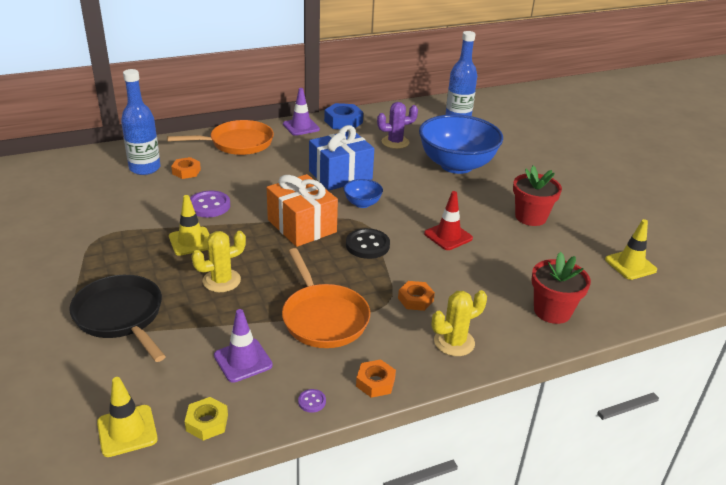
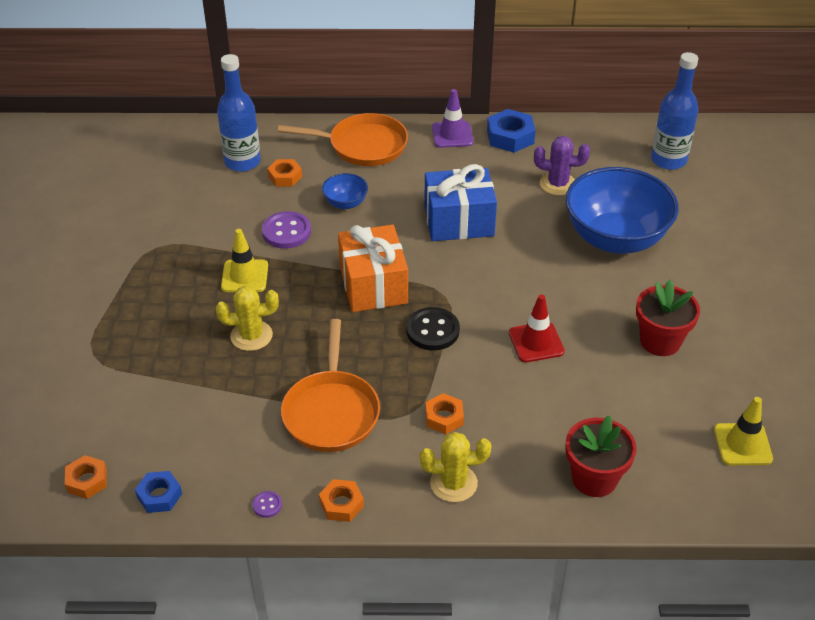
camera: 25 degrees right, 10 degrees up
(121, 316) = (135, 353): black pan -> none
(127, 431) = (87, 481): yellow traffic cone -> orange nut
(207, 423) = (159, 495): yellow nut -> blue nut
(243, 360) = (225, 438): purple traffic cone -> none
(362, 203) = (461, 270): blue bowl -> blue bowl (345, 203)

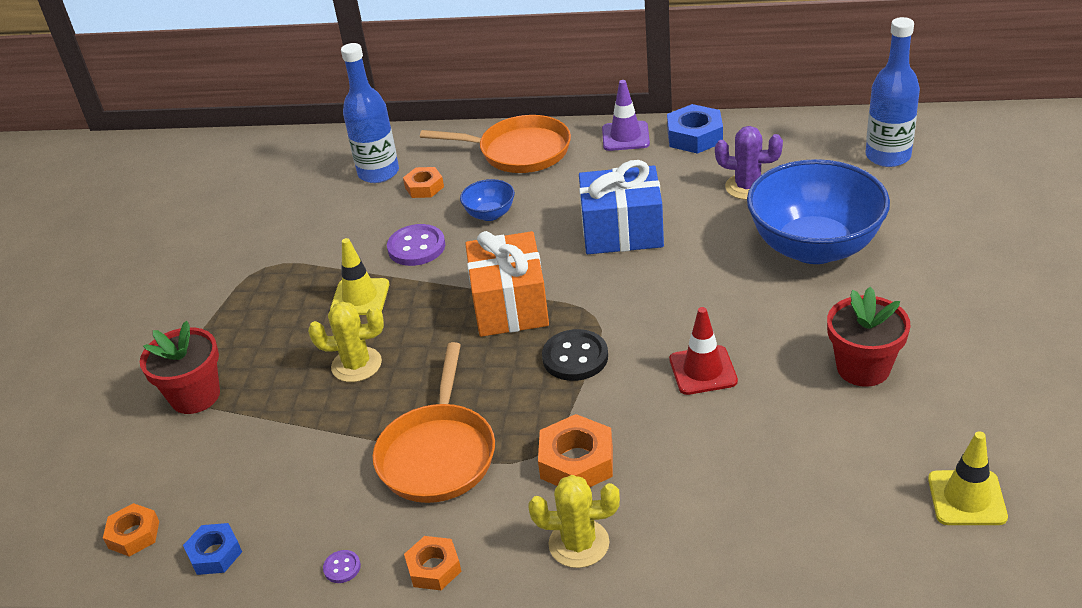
camera: 10 degrees right, 5 degrees down
(444, 417) = (576, 462): orange nut -> orange nut, size x1.55
(594, 478) = (763, 540): red flower pot -> red flower pot (195, 396)

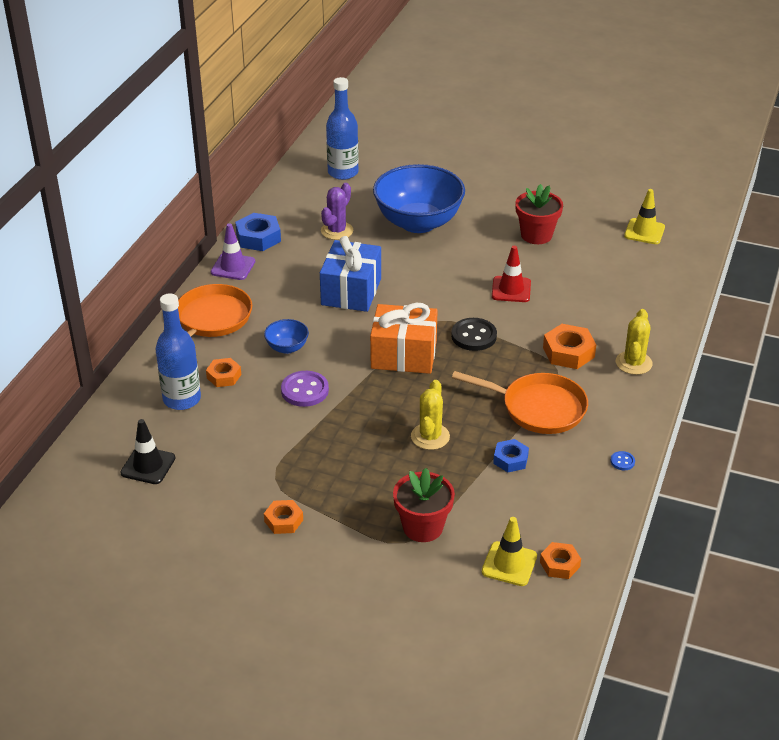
camera: 80 degrees left, 0 degrees up
(215, 554) = (592, 521): blue nut -> blue nut (510, 459)
(273, 184) = (148, 465): none -> black traffic cone
(342, 567) = (622, 461): purple button -> blue button
(360, 297) = (350, 427): yellow traffic cone -> yellow traffic cone (509, 564)
(434, 568) = (634, 422): orange nut -> orange nut (283, 521)

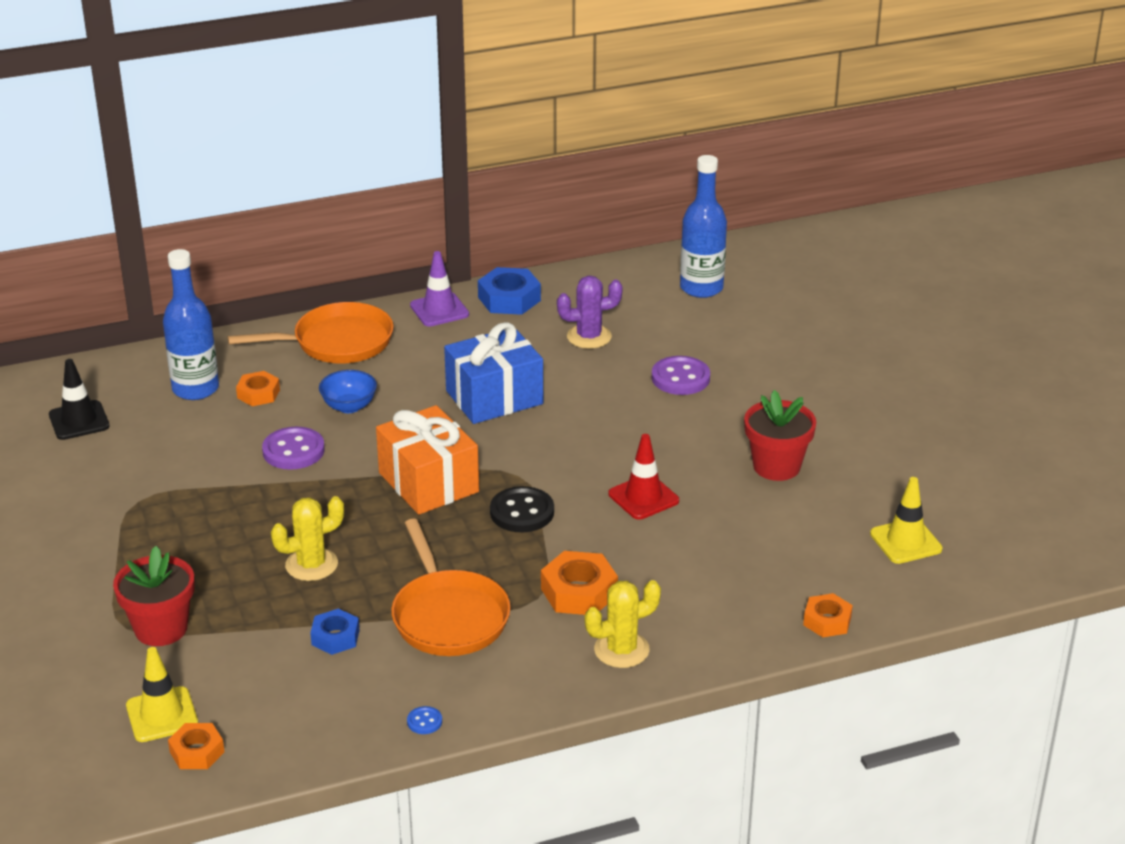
camera: 50 degrees right, 5 degrees down
(283, 521) = (81, 537): orange nut -> orange nut (827, 621)
(418, 222) = (680, 378): blue bowl -> purple button

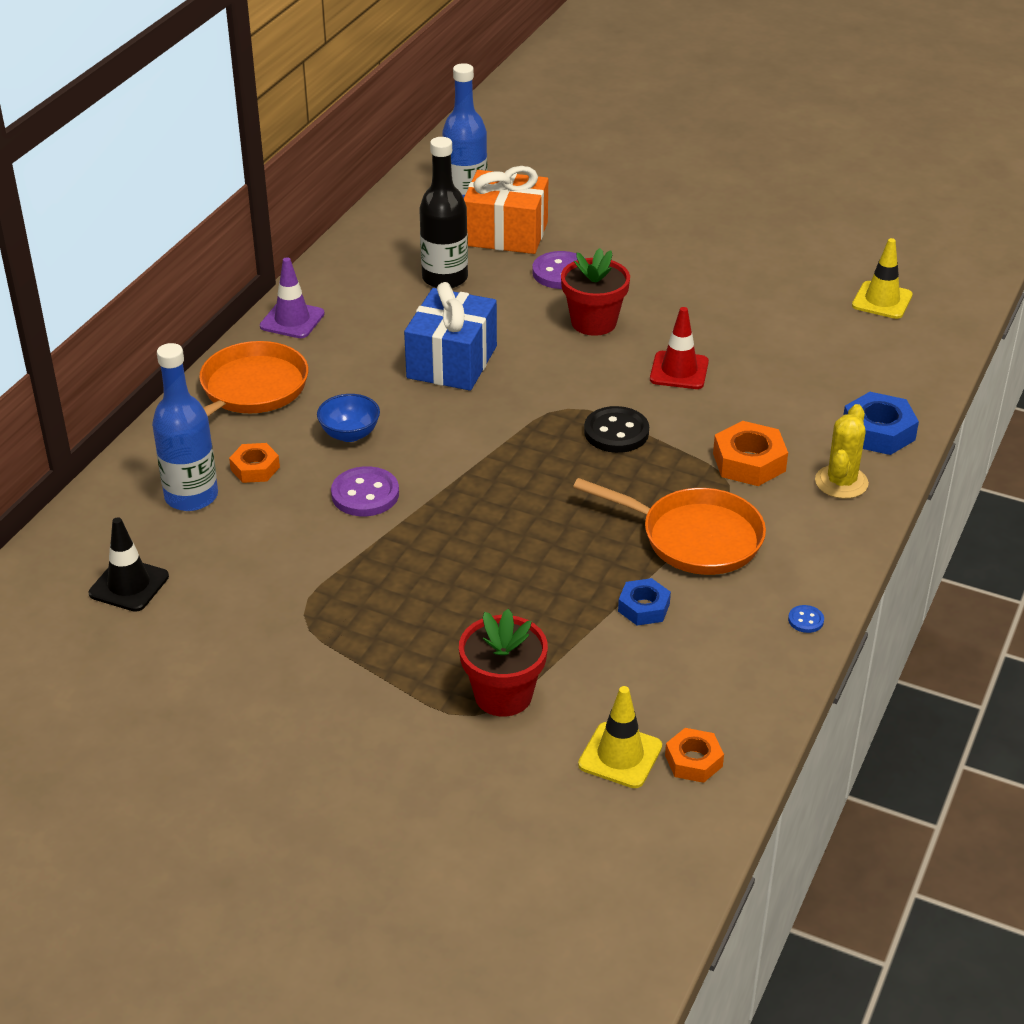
camera: 45 degrees left, 5 degrees up
(311, 565) = (533, 568): yellow cactus -> none
(428, 482) = (512, 453): orange gift -> orange gift (506, 234)
(509, 299) = (334, 282): blue nut -> blue nut (878, 432)
(589, 337) = (445, 278): purple cactus -> black bottle
(776, 466) = (726, 298): red flower pot -> red flower pot (593, 322)
(827, 621) = (924, 380): orange nut -> none

